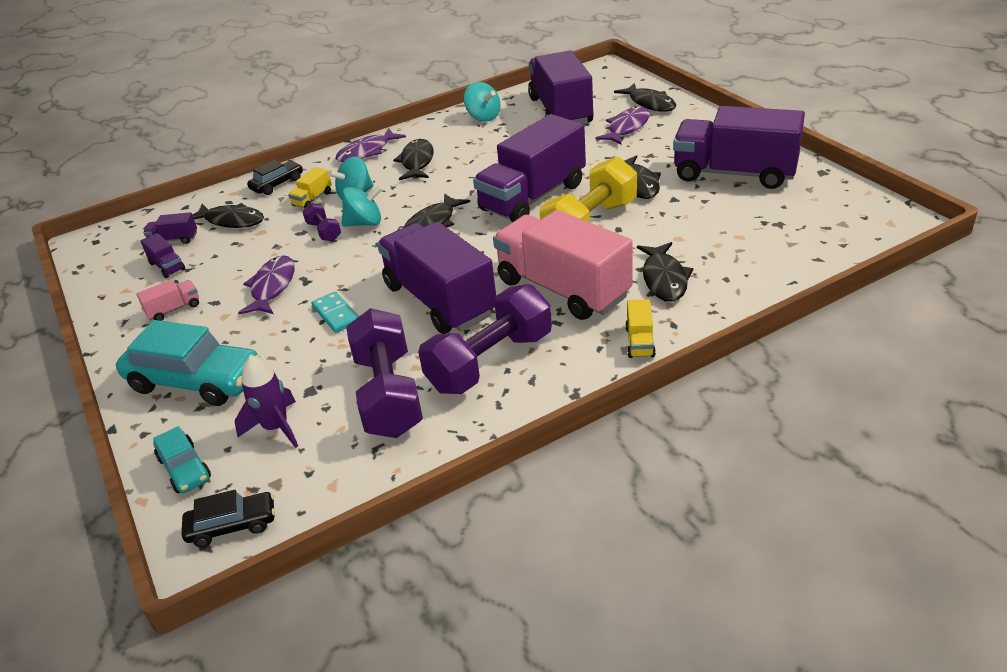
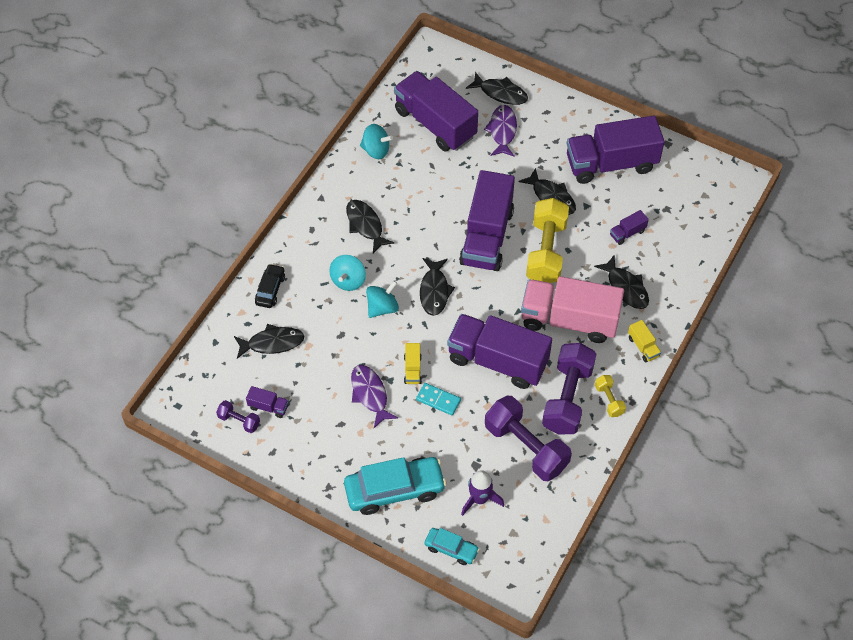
camera: 35 degrees left, 20 degrees up
(174, 240) = (244, 379): purple truck -> purple truck (627, 233)
(174, 309) = (317, 442): pink truck -> none
(232, 526) = (513, 567): black car -> none
(312, 199) = (317, 296): yellow truck -> yellow truck (412, 369)
(324, 231) = (358, 327): purple dumbbell -> purple dumbbell (239, 421)
(367, 152) = (312, 226): purple fish -> none
(543, 382) = (609, 400): none -> yellow dumbbell

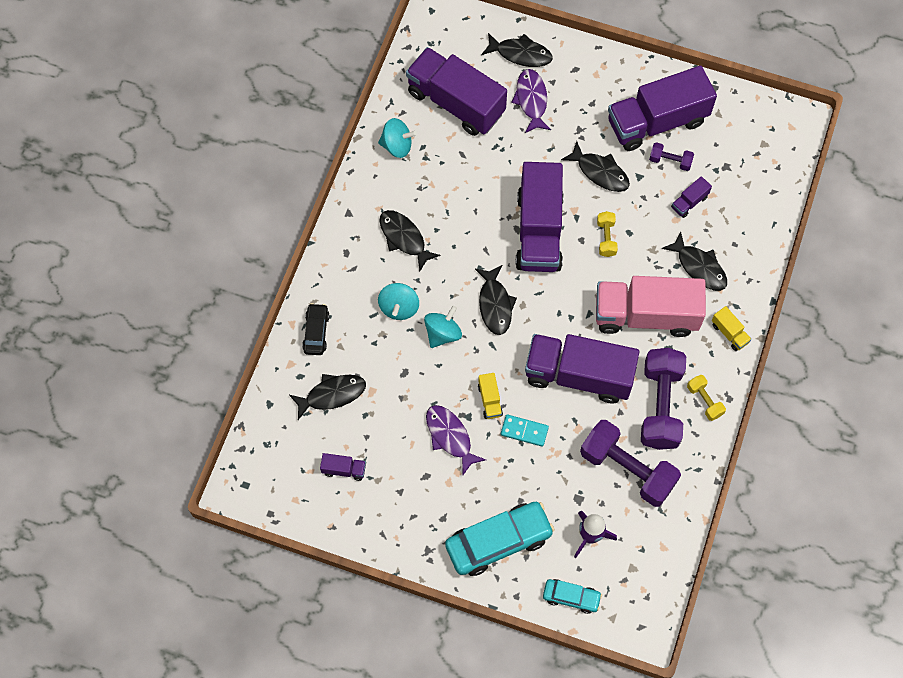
camera: 10 degrees left, 10 degrees up
(239, 421) = (315, 491): purple dumbbell -> purple dumbbell (670, 161)
(546, 251) = (606, 238): yellow dumbbell -> yellow dumbbell, size x0.47

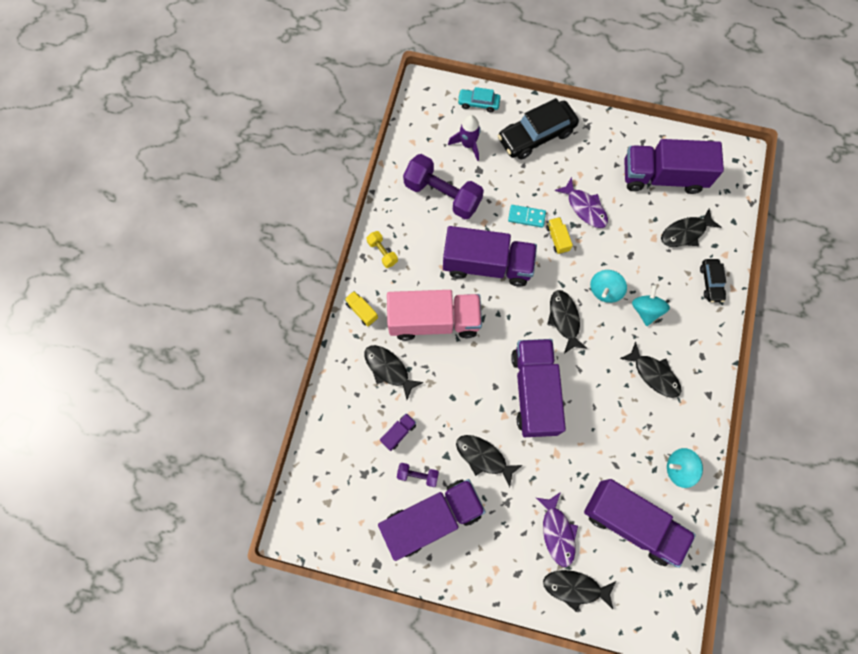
camera: 175 degrees right, 5 degrees up
(344, 469) = (663, 177): purple truck -> purple truck, size x2.50
(498, 541) = (536, 135): turquoise car -> black car
(606, 238) = (473, 390): yellow dumbbell -> none
(660, 405) = (418, 246): purple dumbbell -> none

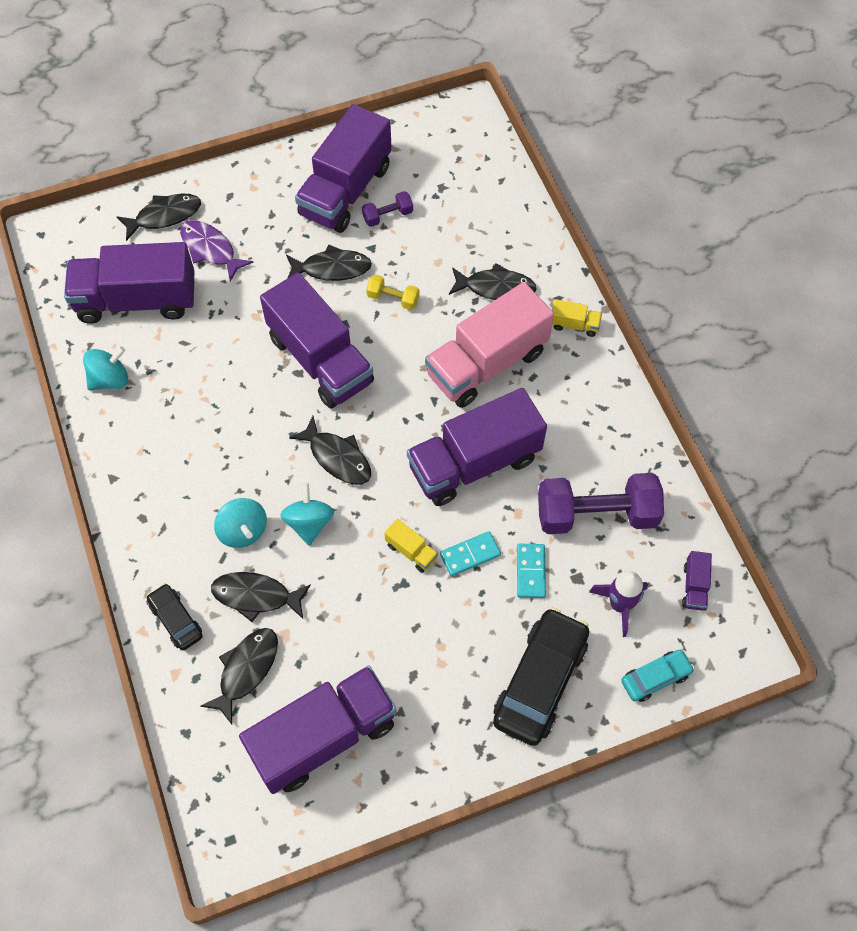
camera: 145 degrees right, 10 degrees down
(382, 252) = (607, 399): yellow dumbbell -> yellow dumbbell (393, 298)
(398, 433) = (436, 239): purple truck -> purple truck (694, 586)
(501, 188) = (531, 572): none -> turquoise domino
(584, 208) = (403, 617): purple fish -> none
(654, 374) = (192, 461): black fish -> black fish (256, 596)

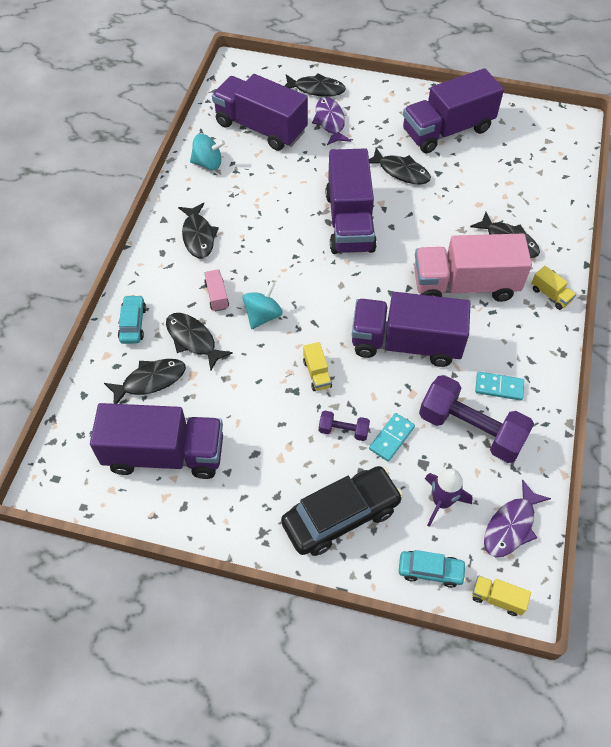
camera: 35 degrees right, 5 degrees down
(176, 620) = (133, 324): black car -> turquoise car
(243, 531) = (217, 296): turquoise spinning top -> pink truck
(337, 457) = (313, 286): black fish -> black fish (198, 236)
(388, 216) = (465, 159): purple dumbbell -> purple dumbbell (343, 431)
(393, 298) = (429, 210): yellow dumbbell -> none
(470, 554) = (356, 400): turquoise domino -> turquoise domino (499, 387)
(694, 586) = (511, 526): purple truck -> purple fish
(728, 663) = (497, 598): none -> yellow truck

